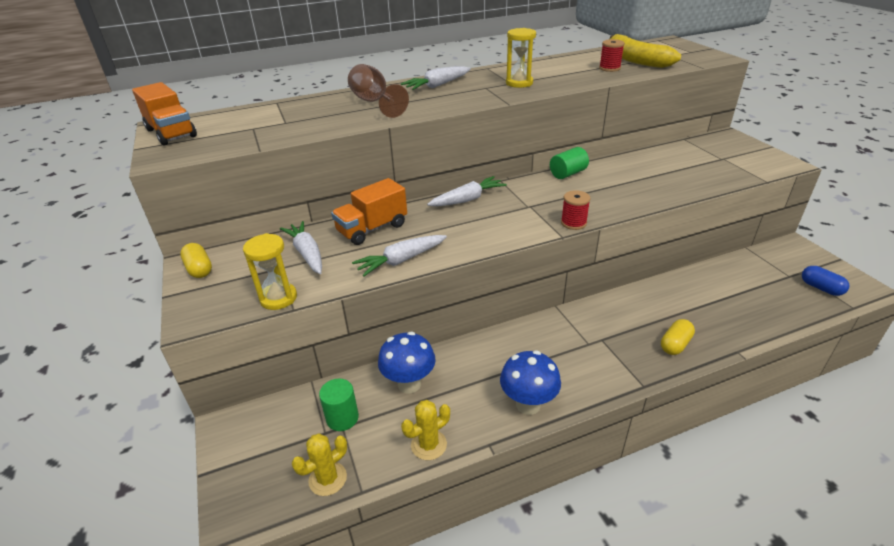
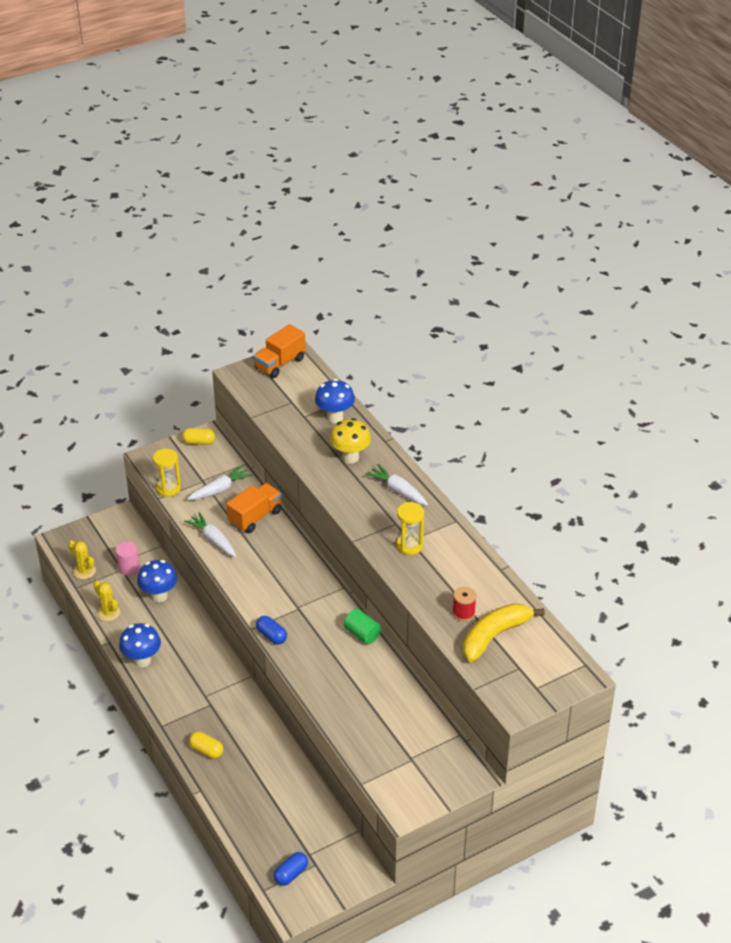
camera: 80 degrees right, 5 degrees up
(199, 269) = (199, 442): yellow capsule -> yellow capsule turned 45 degrees clockwise
(301, 108) = (335, 417): none -> blue mushroom
(342, 418) = (129, 568): green cylinder -> pink cylinder
(372, 229) = (255, 517): orange truck -> orange truck turned 90 degrees clockwise
(374, 102) = (350, 457): brown goblet -> yellow mushroom
(468, 199) = (306, 568): white carrot -> none
(573, 223) = (271, 636): red spool -> blue capsule

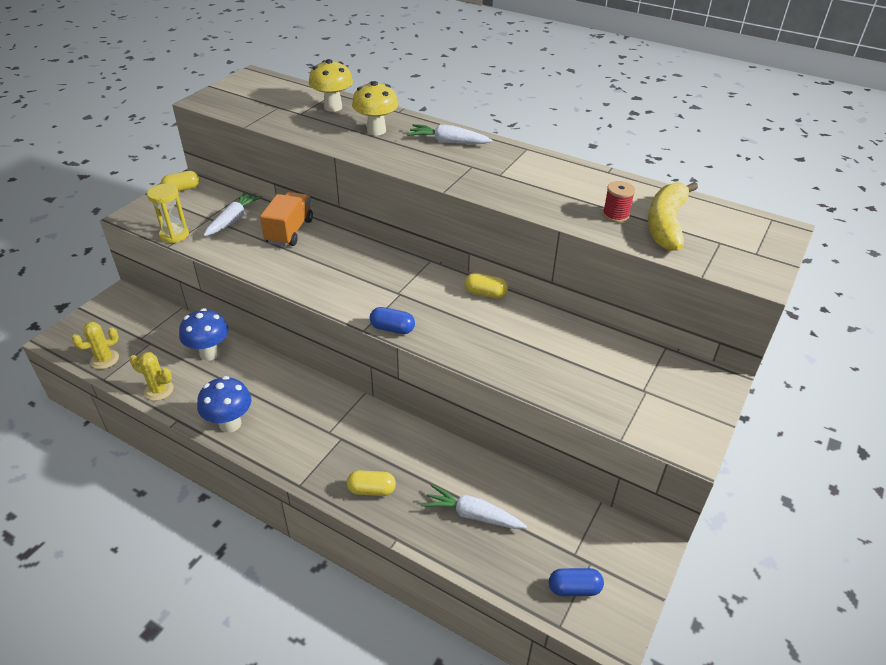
camera: 30 degrees left, 0 degrees up
(84, 571) = (104, 359): yellow cactus -> yellow cactus turned 45 degrees counterclockwise
(129, 568) = (157, 339): pink cylinder -> none
(213, 540) = (257, 263): white carrot -> white carrot (472, 514)
(280, 364) = (242, 84): orange truck -> none
(291, 874) = (574, 588): blue capsule -> blue capsule turned 75 degrees clockwise
(335, 417) = (333, 107): blue mushroom -> yellow mushroom
(362, 634) = (485, 293): green cylinder -> yellow capsule
(409, 546) = (504, 179): yellow hourglass -> none

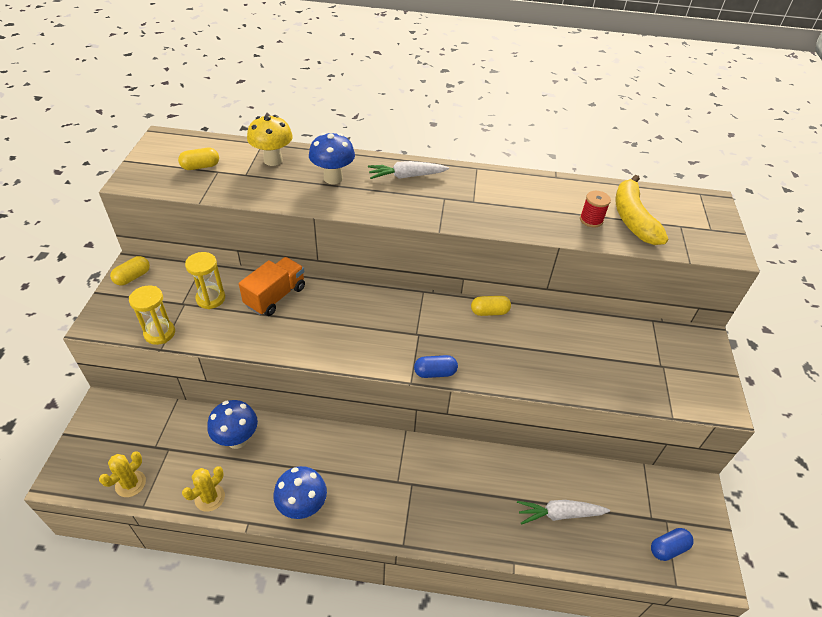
camera: 25 degrees left, 5 degrees up
(158, 390) = (210, 497): yellow cactus -> yellow cactus turned 45 degrees counterclockwise
(233, 220) = (211, 298): white carrot -> yellow hourglass
(289, 231) = (275, 296): orange truck -> orange truck turned 45 degrees clockwise
(371, 490) = (467, 524): yellow capsule -> yellow capsule (200, 166)
(376, 130) = (333, 178): yellow mushroom -> blue mushroom

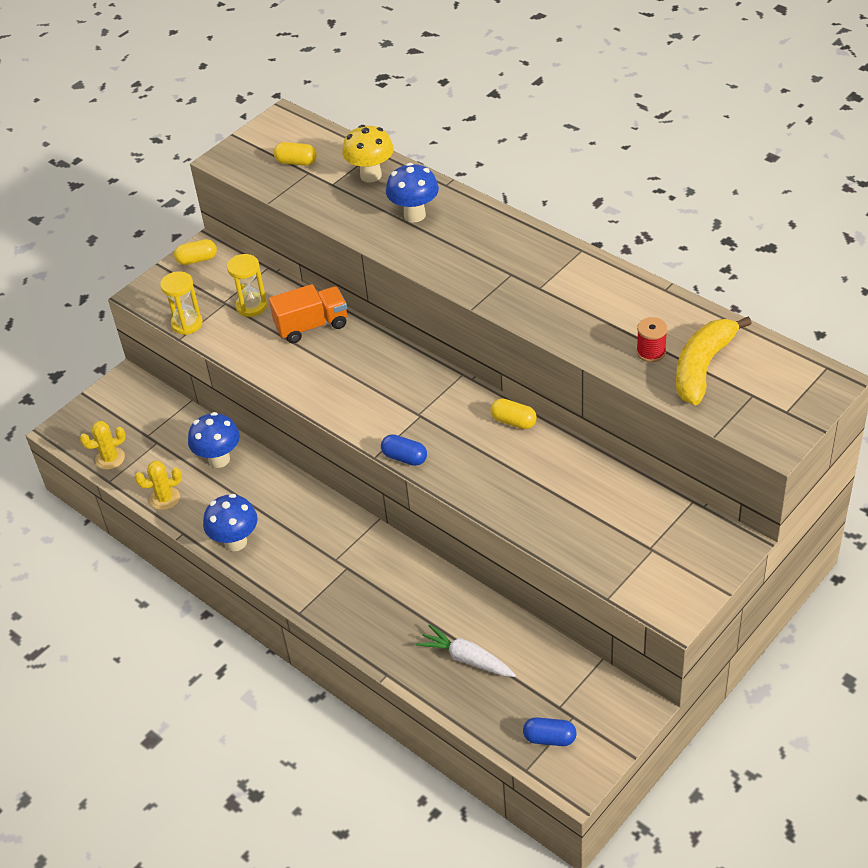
camera: 40 degrees right, 0 degrees up
(406, 176) = (493, 236): white carrot -> none

